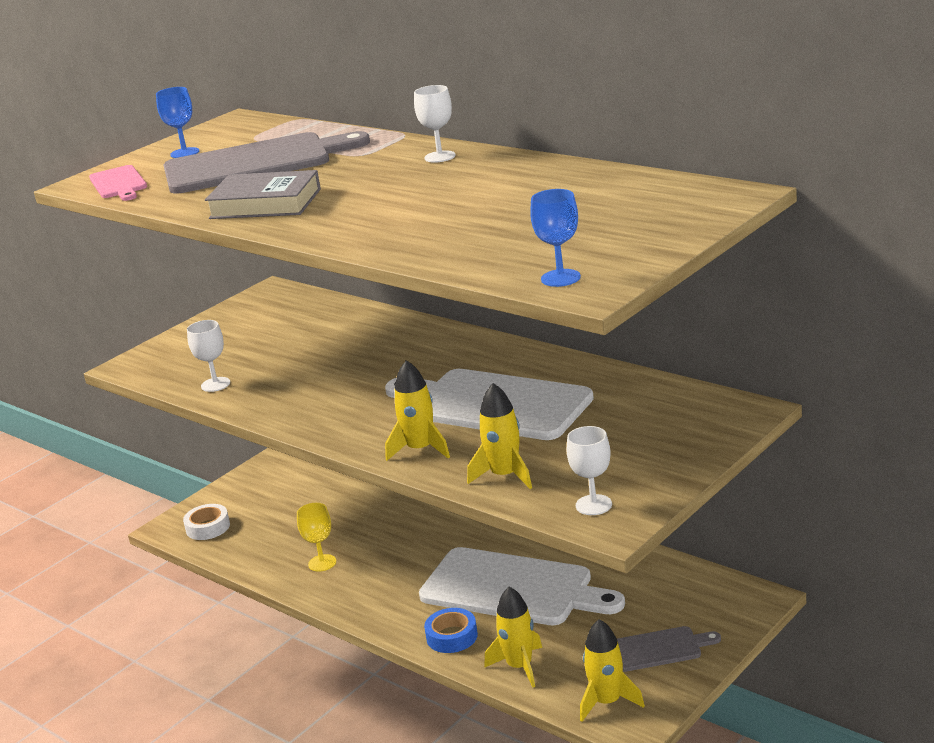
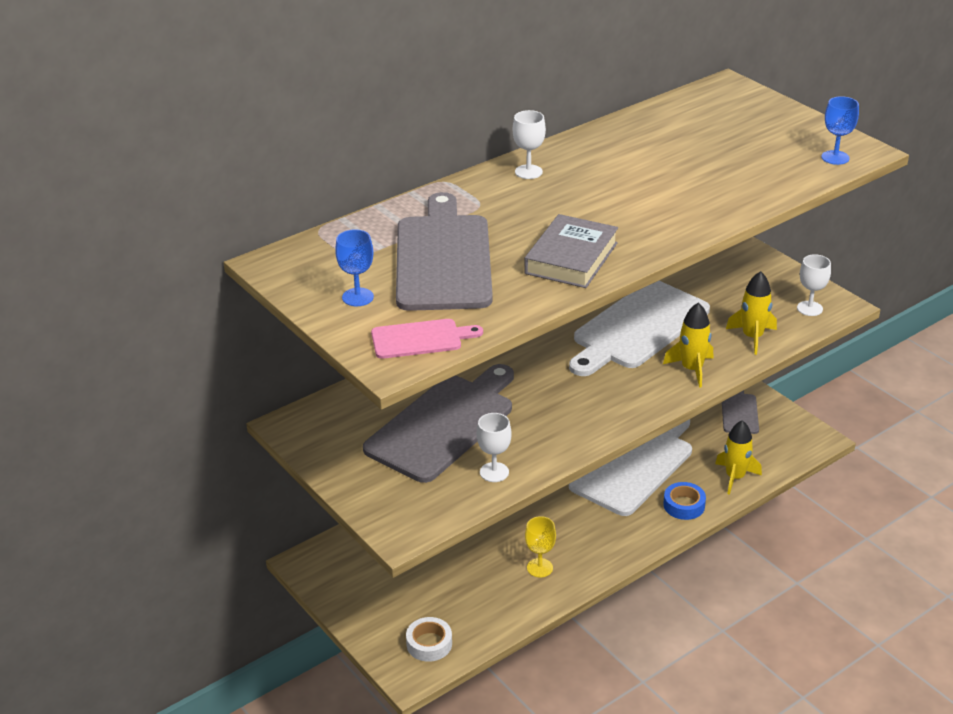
camera: 80 degrees left, 10 degrees up
(285, 348) = (444, 424): none -> grey cutting board
(607, 702) = (789, 445): yellow rocket -> none

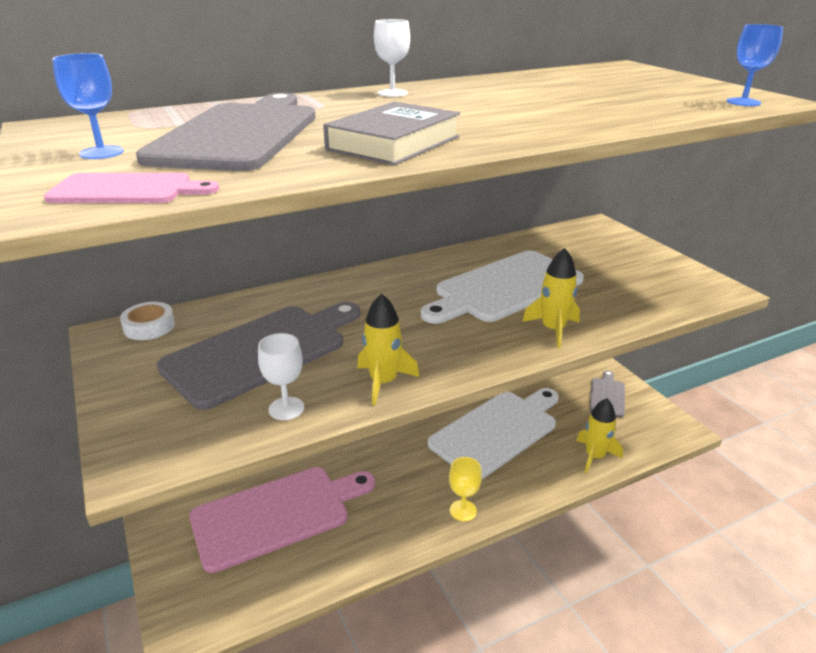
camera: 10 degrees right, 5 degrees down
(429, 644) = (220, 595): white tape -> white tape (149, 327)
(447, 573) = (277, 515): none -> pink cutting board
(540, 568) = (371, 523): yellow goblet -> yellow goblet (463, 510)
(684, 505) = (537, 478): blue tape -> none
(752, 337) = (625, 308): yellow rocket -> yellow rocket (383, 382)
(809, 308) = (690, 289): white goblet -> none

